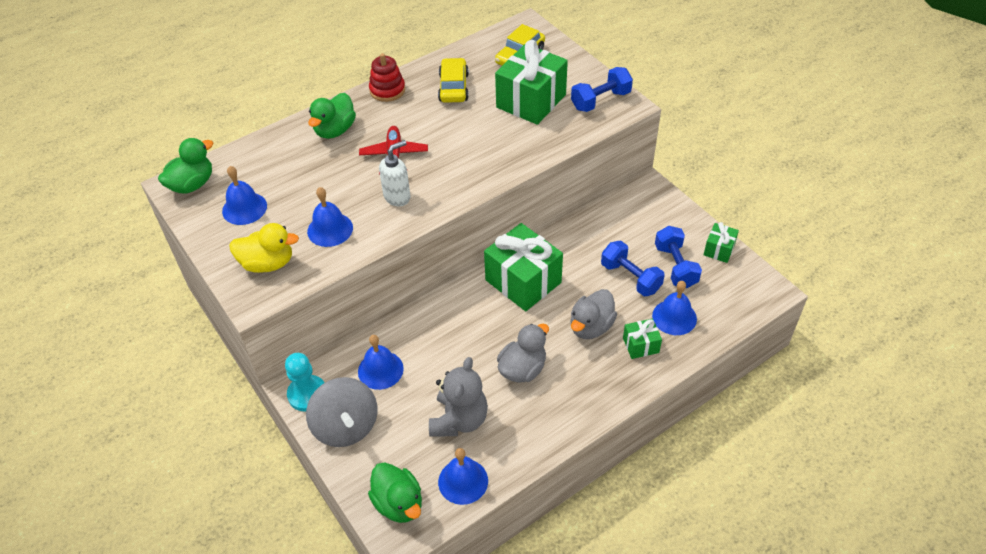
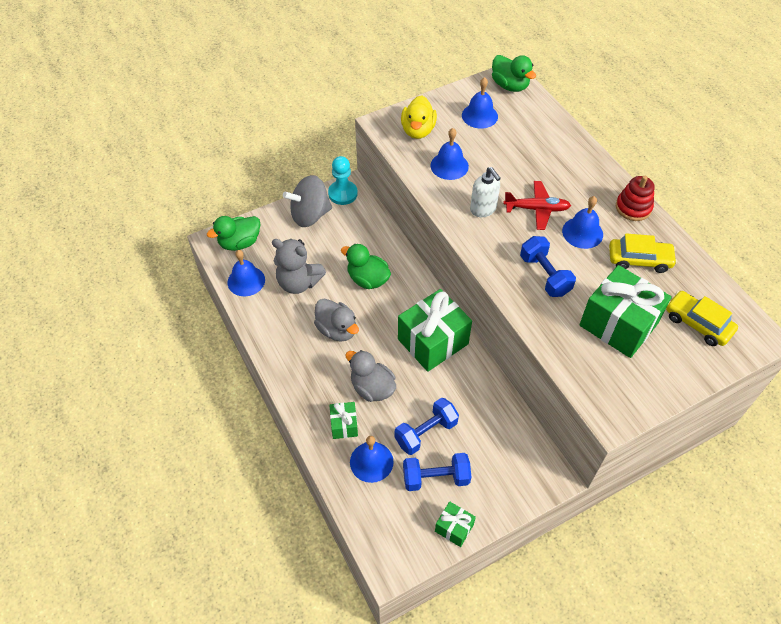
camera: 95 degrees right, 5 degrees up
(335, 130) = (574, 169): green duck -> green duck (368, 279)
(380, 370) = (355, 236): blue bell -> blue bell (582, 232)
(600, 100) = (620, 391): blue dumbbell -> blue dumbbell (544, 275)

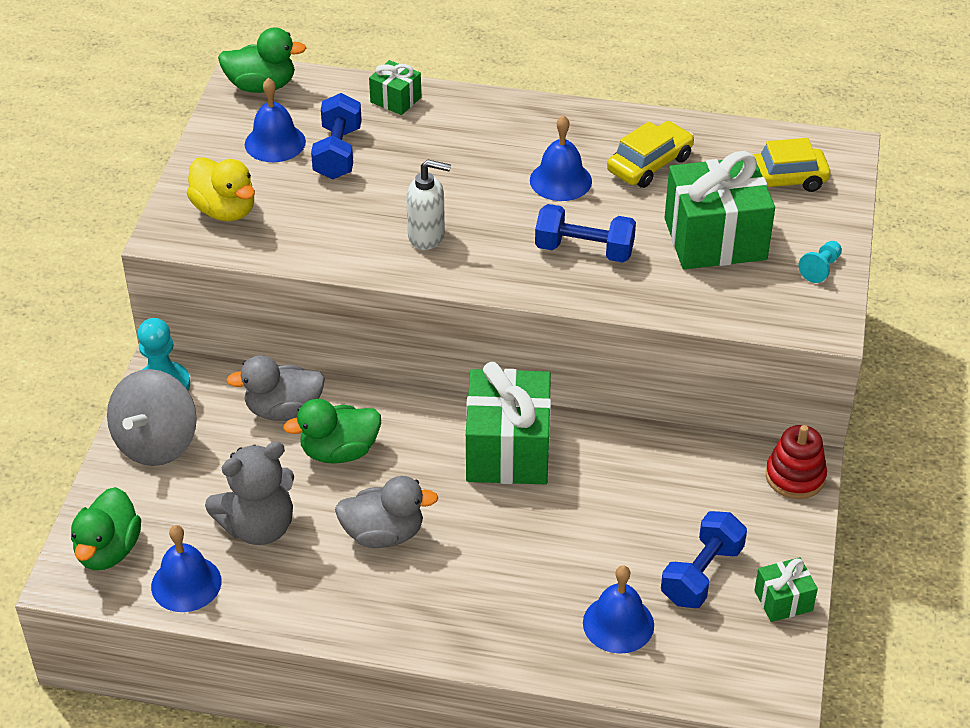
camera: 50 degrees left, 10 degrees down
(344, 425) = (537, 618): green gift -> green gift (395, 100)
(372, 388) = (512, 554): grey duck -> grey duck (283, 410)
(426, 432) = (630, 543): blue dumbbell -> blue dumbbell (338, 153)
(449, 165) = (321, 220): blue bell -> none
(536, 209) = (482, 193): red plane -> none
(633, 208) = (574, 119): red stacking toy -> red stacking toy (795, 476)
(653, 387) = (820, 268): none -> turquoise pawn

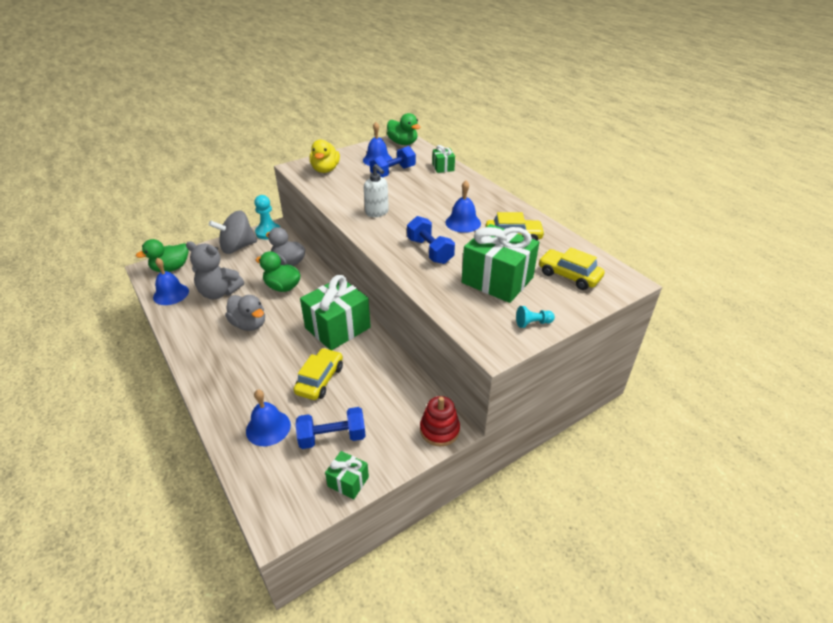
camera: 45 degrees right, 5 degrees down
(589, 527) = (320, 380): none -> yellow car

